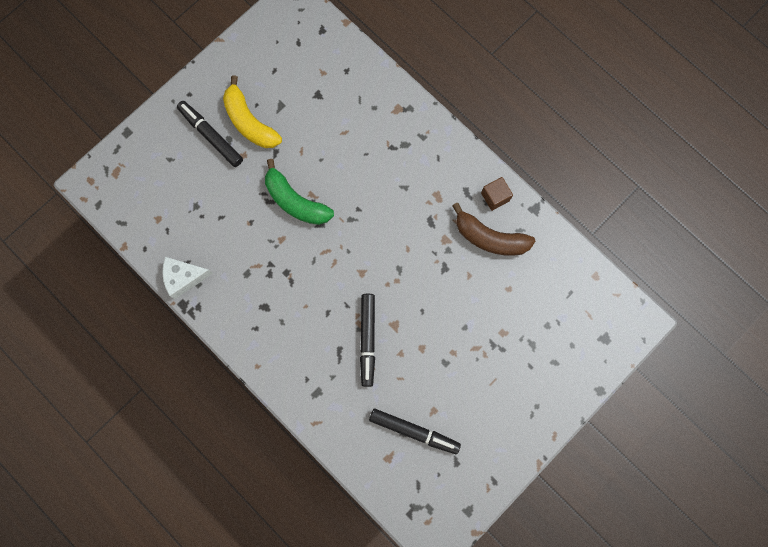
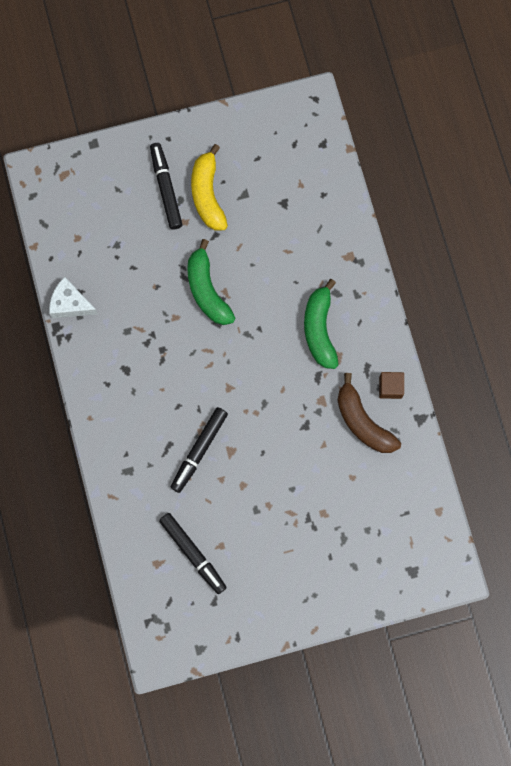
camera: 30 degrees right, 0 degrees up
(408, 182) = (319, 329): none -> green banana

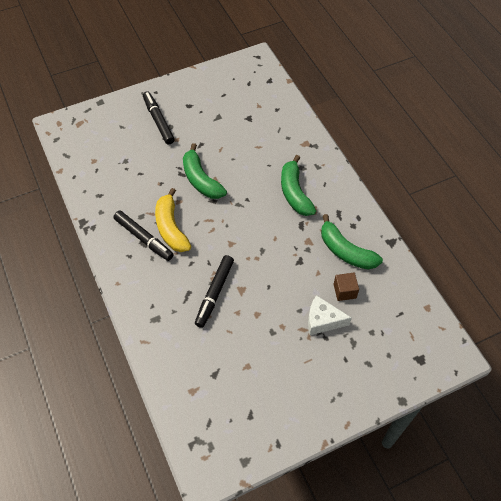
camera: 10 degrees left, 20 degrees down
(70, 304) = (92, 204): white cheese -> white cheese (323, 320)
(193, 553) = (223, 377): black marker -> black marker (144, 238)
(207, 194) = (190, 120): yellow banana -> yellow banana (171, 228)
(363, 422) = (345, 251): brown banana -> green banana
(390, 387) = (361, 223): brown cube -> brown cube (344, 291)

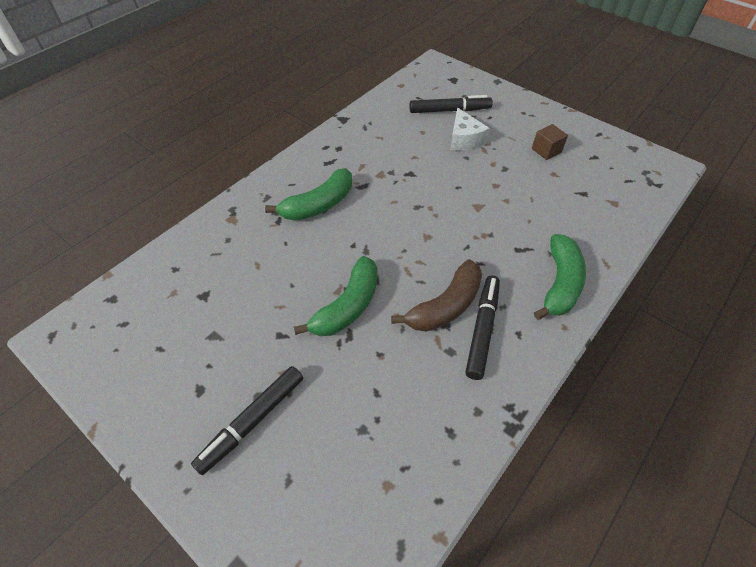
camera: 115 degrees left, 5 degrees down
(171, 228) = (445, 306): yellow banana -> brown banana
(214, 293) = (500, 226): black marker -> black marker (449, 110)
(344, 291) = (422, 134): brown cube -> brown cube (546, 150)
(345, 251) = (375, 145): green banana -> green banana (560, 283)

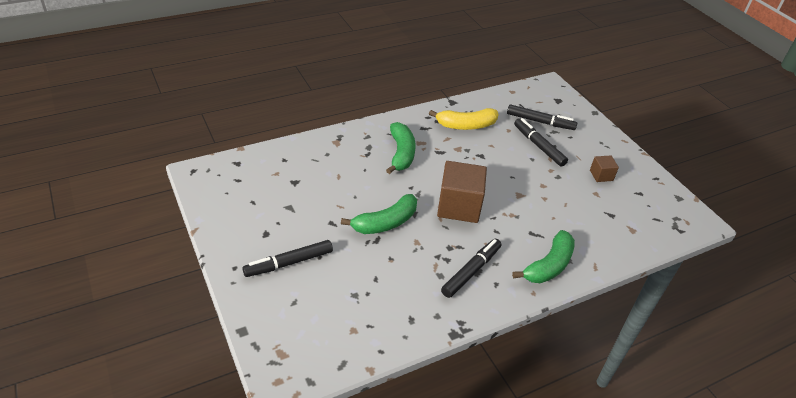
camera: 20 degrees right, 10 degrees down
(319, 205) = (401, 153): green banana -> green banana turned 75 degrees counterclockwise
(374, 142) = (466, 125): none -> yellow banana
(421, 248) = (459, 206): none -> brown cube
(445, 306) = (454, 248): brown banana -> none
(464, 139) = (538, 146): white cheese -> black marker

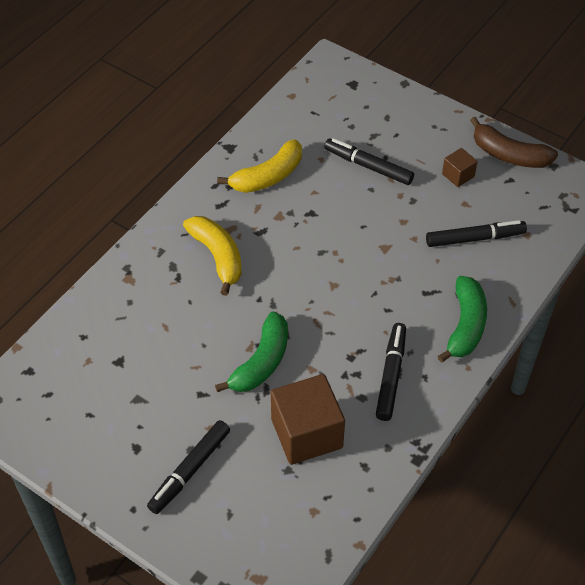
camera: 25 degrees left, 10 degrees up
(401, 153) = (218, 256): green banana -> yellow banana
(459, 206) = (328, 298): brown cube -> brown cube (306, 433)
(540, 122) = (350, 128): black marker -> black marker (475, 238)
(648, 179) = (509, 155): none -> brown banana

